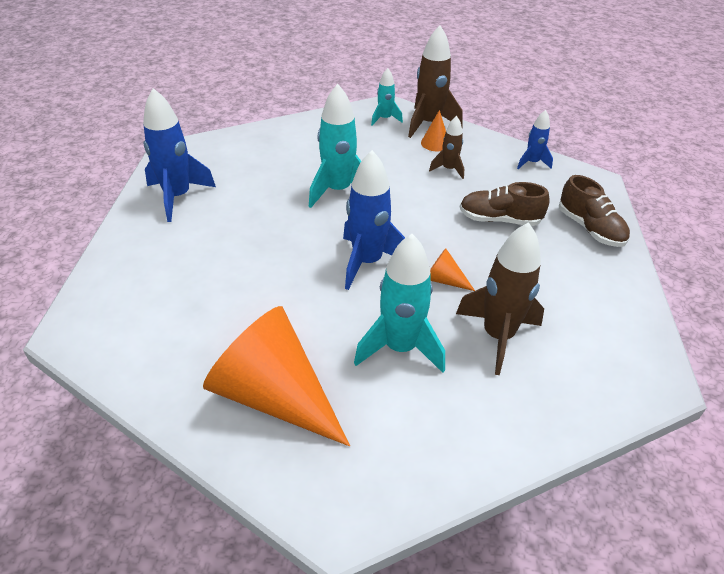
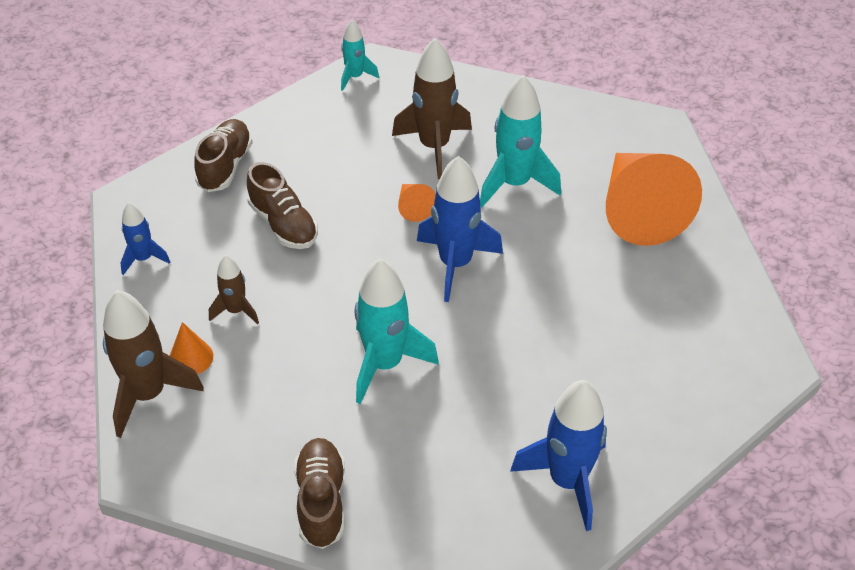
camera: 135 degrees left, 5 degrees up
(297, 133) = (321, 501): none -> brown shoe
(385, 119) = (183, 445): turquoise rocket -> turquoise rocket (355, 77)

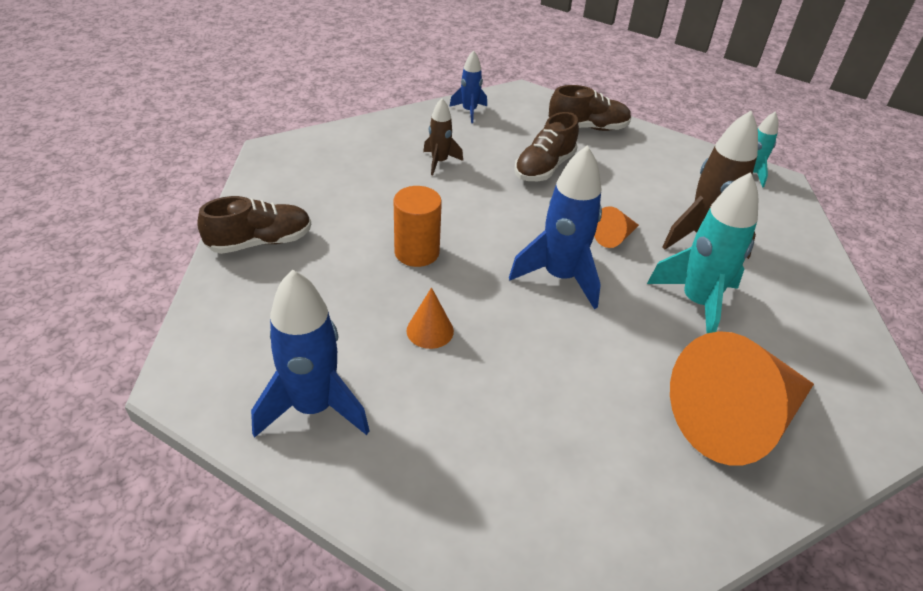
camera: 70 degrees right, 5 degrees down
(148, 394) = (342, 139): brown rocket -> none
(191, 357) = (384, 150): orange cone -> orange cone (430, 330)
(384, 364) = (417, 252): turquoise rocket -> orange cylinder

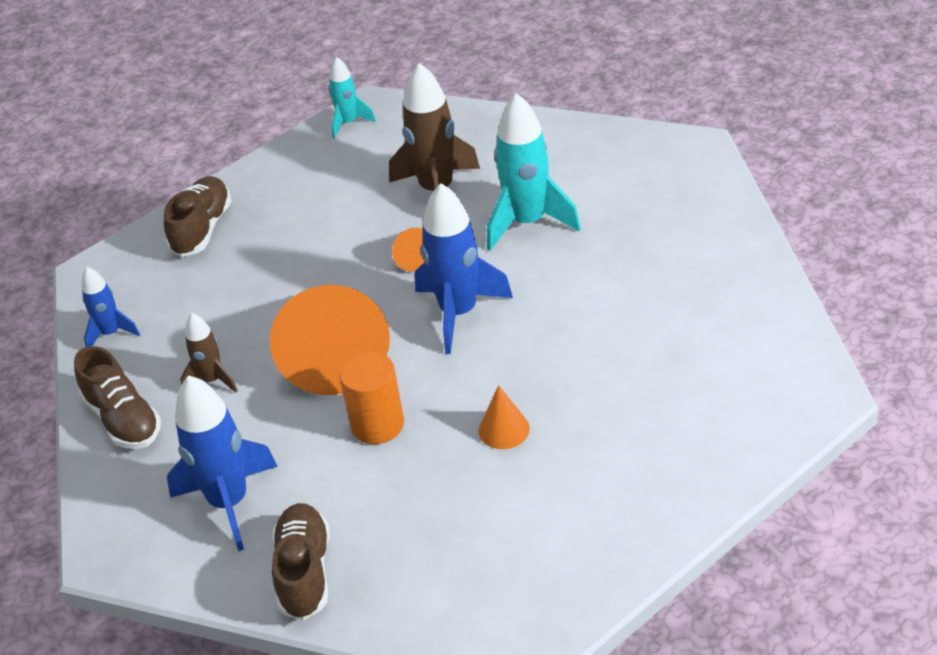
camera: 65 degrees left, 0 degrees up
(314, 407) = (581, 533): blue rocket -> blue rocket (229, 502)
(544, 167) = (266, 285): brown shoe -> brown shoe (123, 419)
(735, 420) = (669, 240): orange cone -> orange cone (334, 353)

